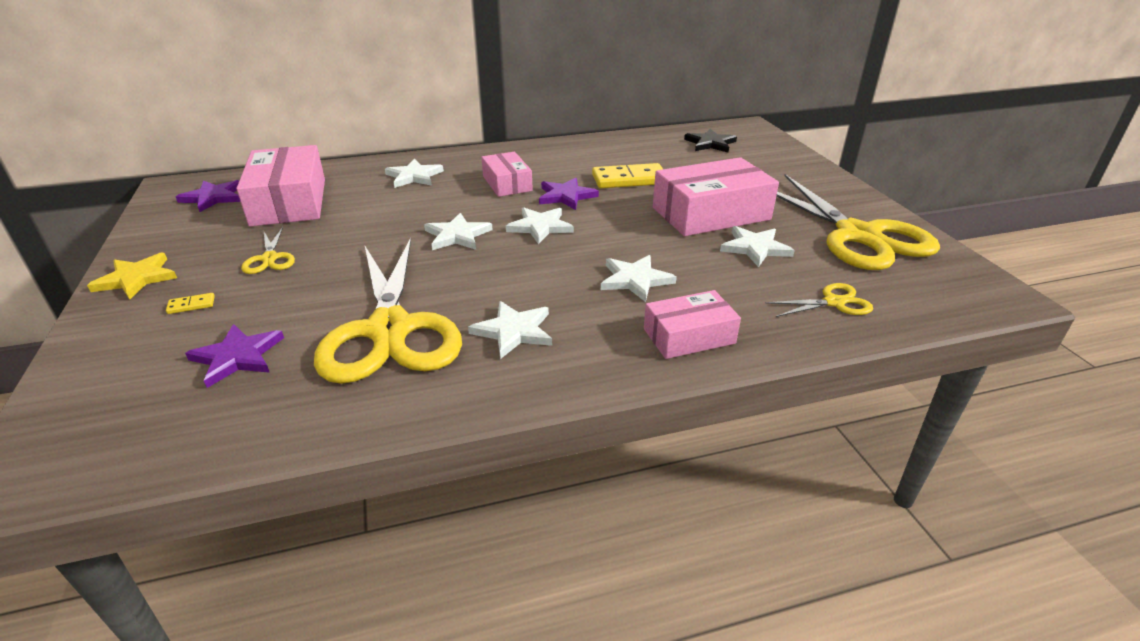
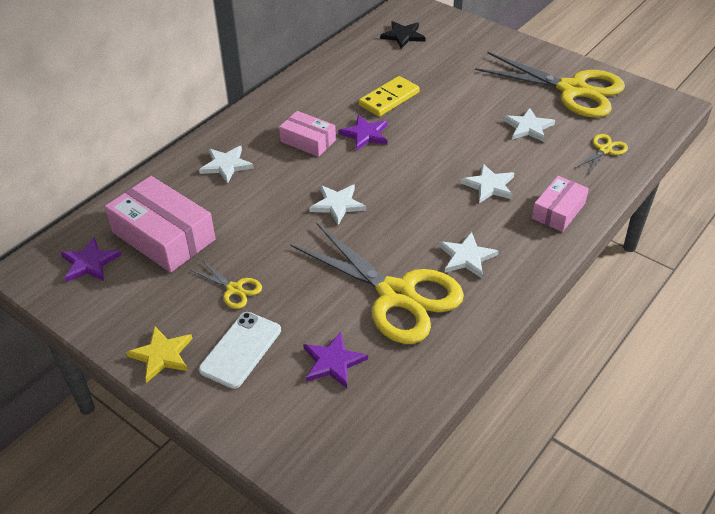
camera: 35 degrees left, 10 degrees up
(191, 305) = (241, 350): yellow domino -> white phone
(540, 227) = (382, 171): white star -> none
(711, 214) = (475, 109): pink box -> none

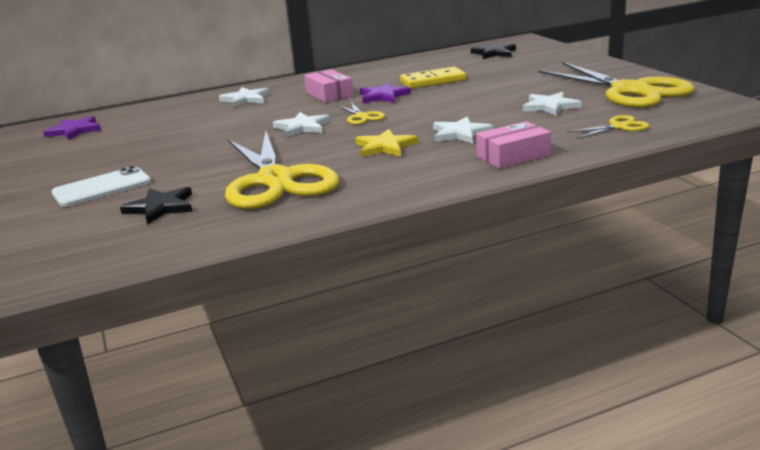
camera: 30 degrees right, 20 degrees down
(162, 355) = (43, 180): yellow star -> yellow star (385, 147)
(163, 236) = (144, 125): pink box -> none
(234, 289) = (150, 157): yellow scissors -> yellow scissors (362, 117)
(333, 362) = (160, 207): purple star -> black star
(466, 257) = (375, 169): white star -> none

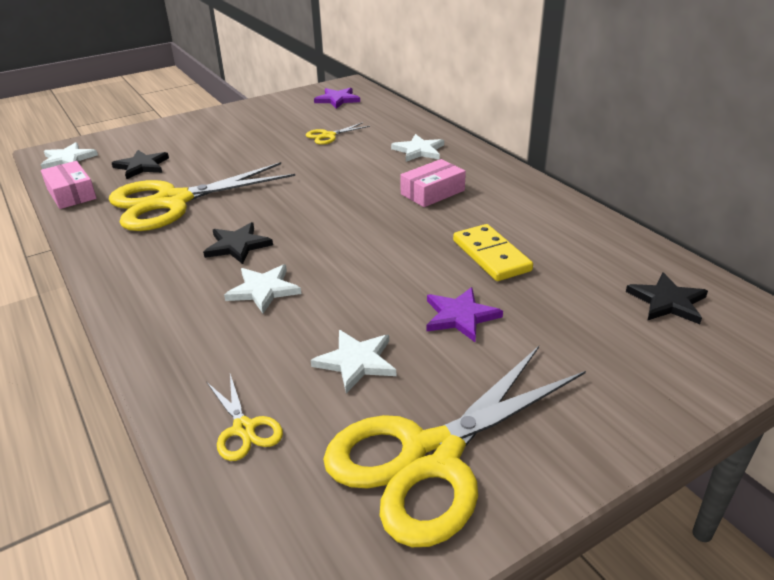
camera: 80 degrees right, 10 degrees up
(102, 188) = (196, 138): white phone -> none
(302, 127) = (316, 193): white star -> white star (68, 159)
(362, 117) = (343, 221): yellow scissors -> yellow scissors (328, 136)
(383, 96) = (423, 226): purple star -> purple star (460, 316)
(385, 147) = (237, 245): yellow star -> black star
(513, 156) = (171, 331): pink box -> pink box (71, 194)

